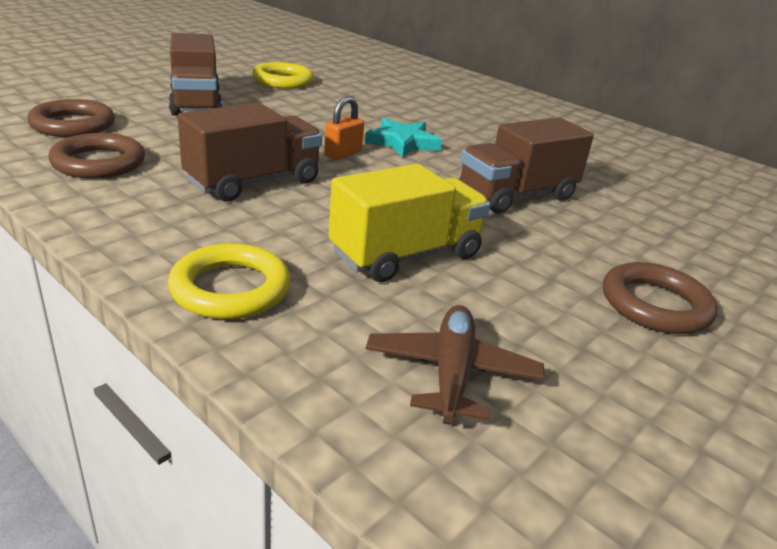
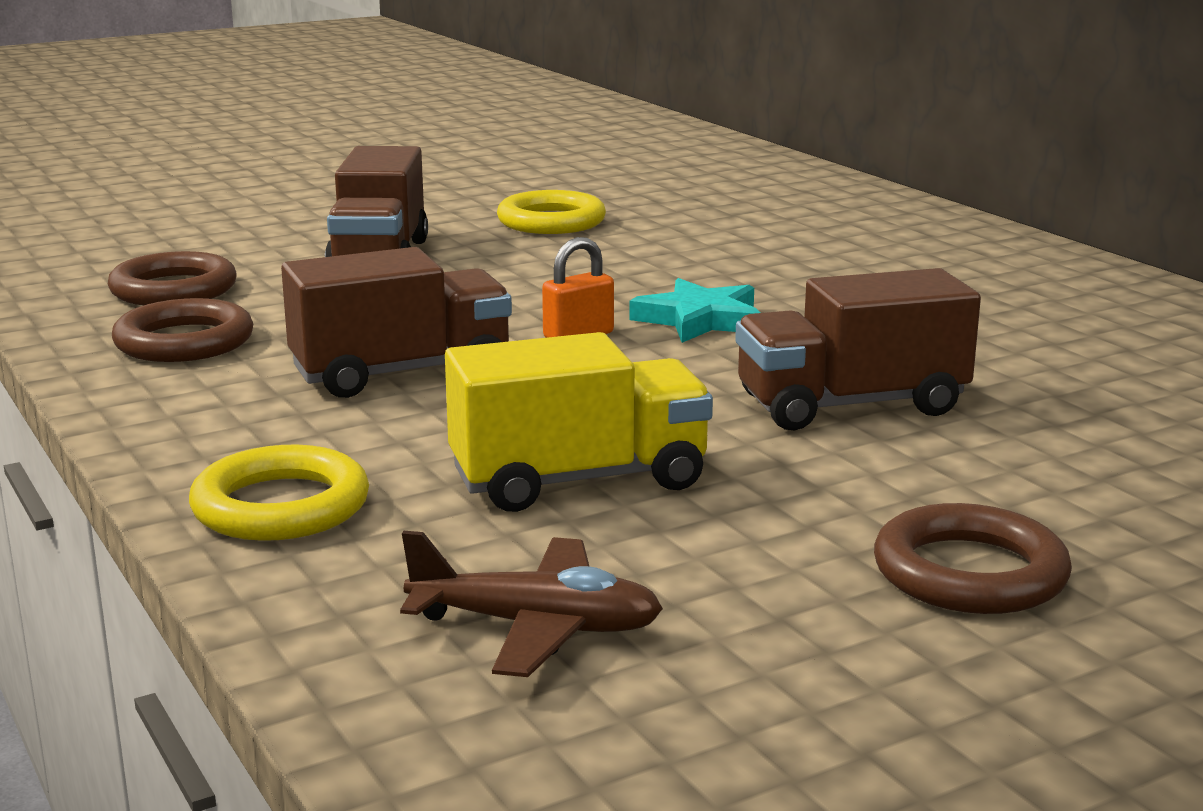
camera: 20 degrees right, 10 degrees down
(451, 373) = (536, 627): brown plane -> brown plane turned 75 degrees clockwise

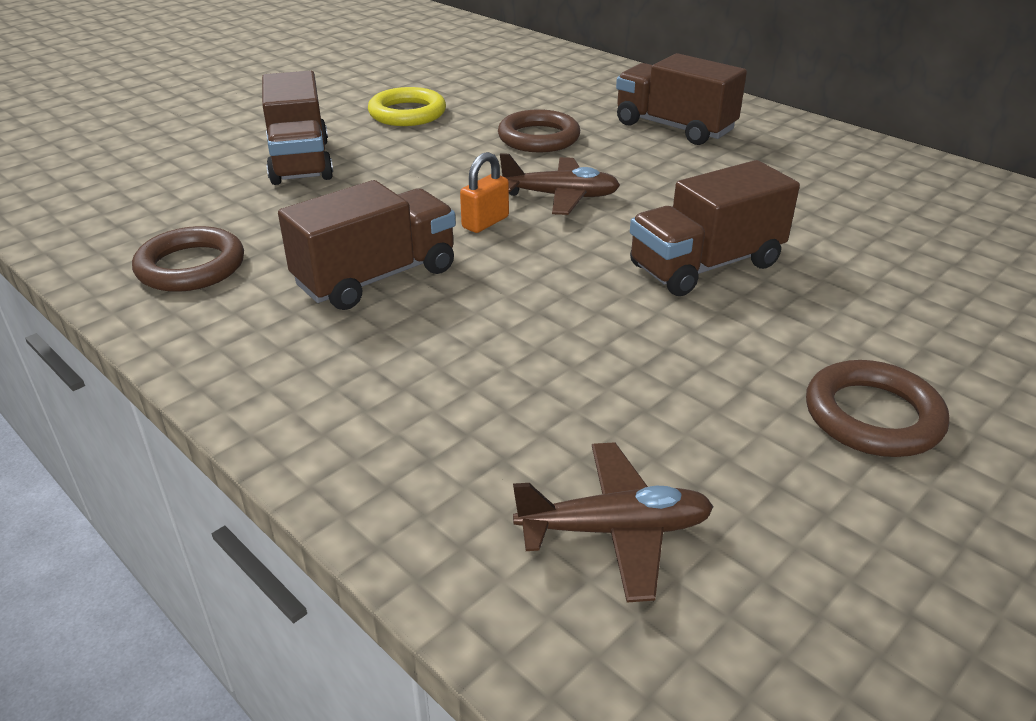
camera: 15 degrees left, 15 degrees up
(173, 289) = (156, 212): brown ring -> brown ring (538, 138)
(281, 506) = (355, 434): yellow ring -> none
(579, 480) = (563, 368): yellow truck -> none
(700, 320) = (561, 196): turquoise star -> brown plane
(919, 264) = (674, 127): none -> brown truck

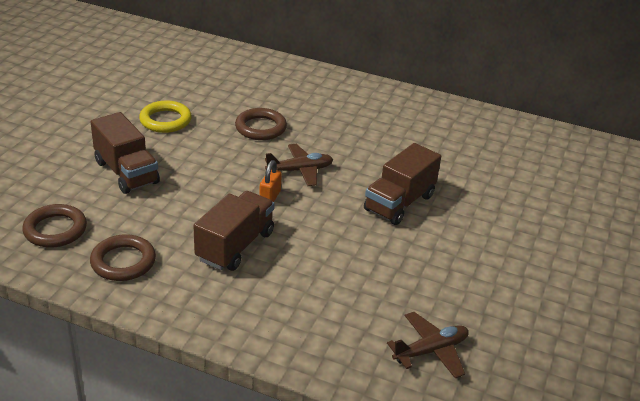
camera: 25 degrees left, 0 degrees up
(674, 127) = (334, 106): brown truck -> none
(872, 416) = (508, 271): brown ring -> brown ring (55, 230)

